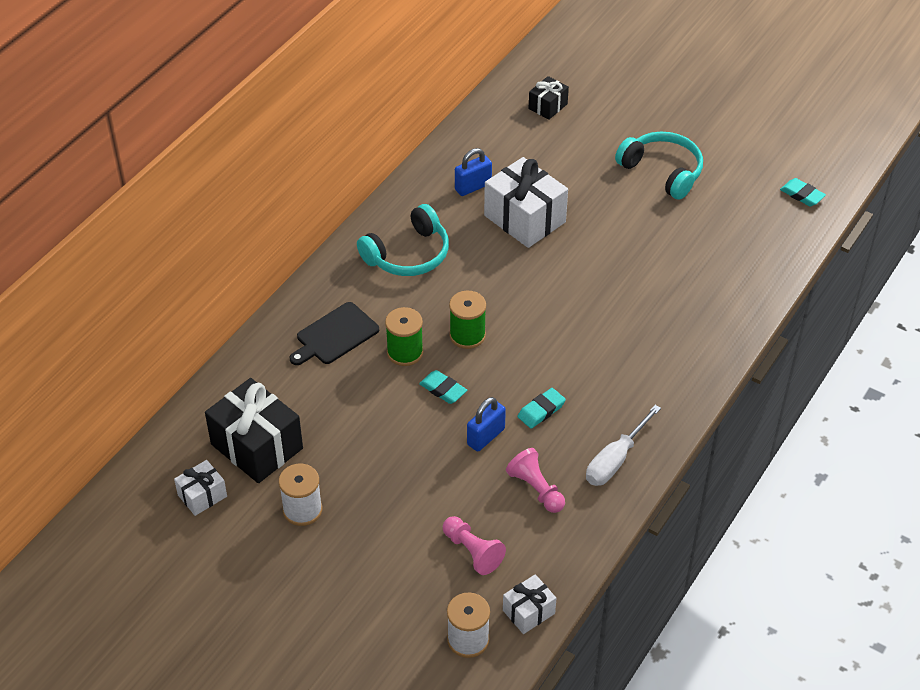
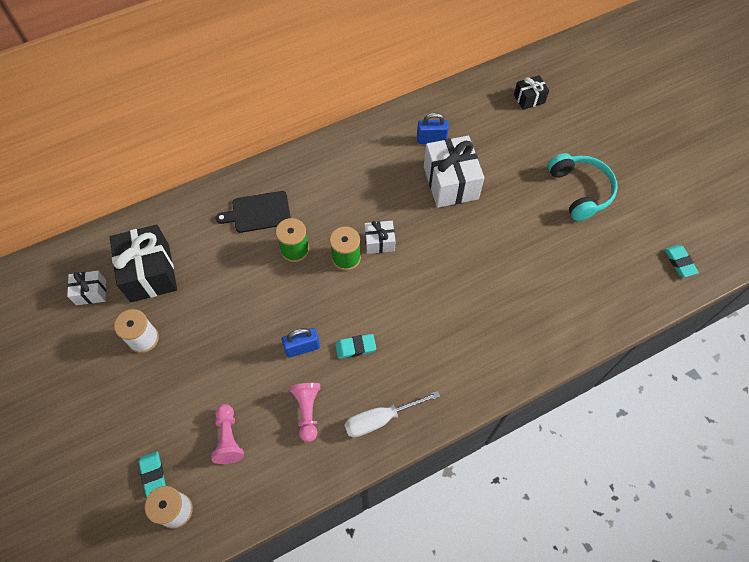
camera: 30 degrees right, 15 degrees up
(408, 254) = (350, 173): turquoise headphones -> none
(443, 389) = (299, 293): turquoise eraser -> turquoise eraser (153, 474)
(528, 612) = (231, 513): white gift -> white gift (379, 242)

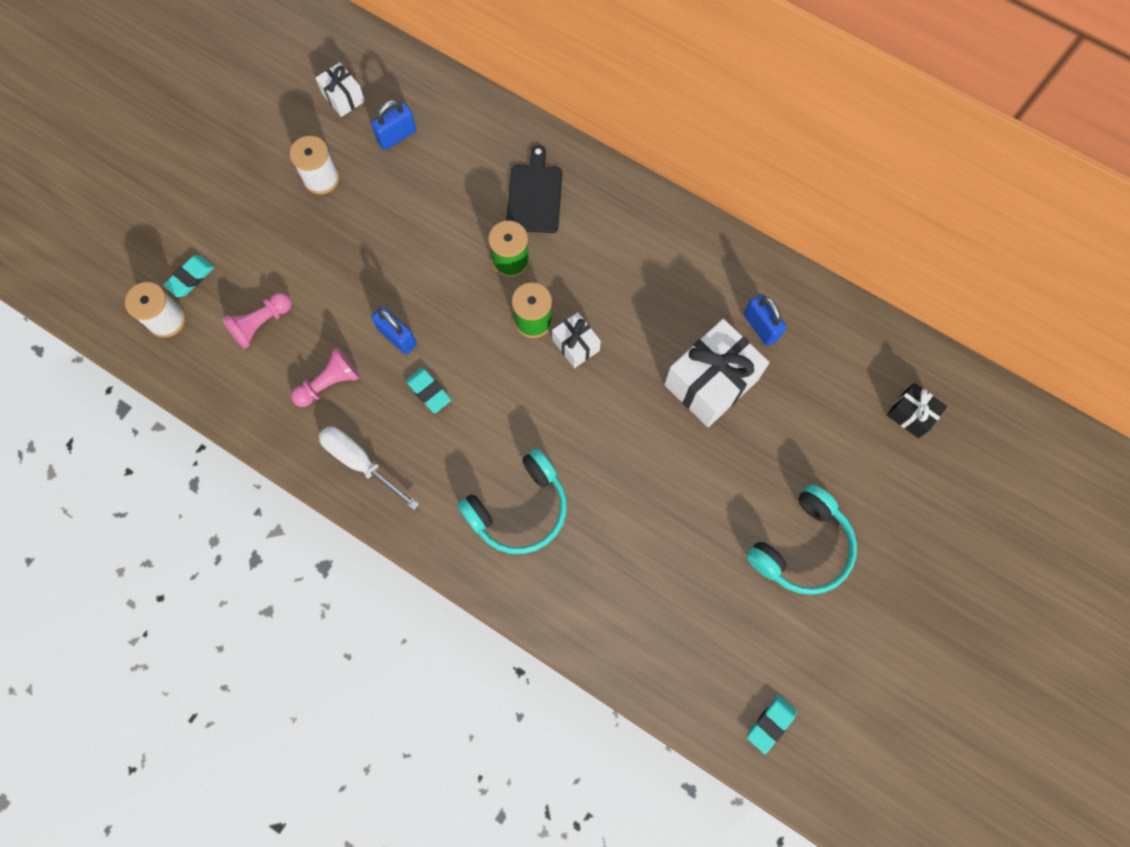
camera: 60 degrees right, 10 degrees up
(150, 273) = (397, 136): black gift -> blue padlock
(258, 212) = (535, 195): black cutting board -> black cutting board turned 45 degrees clockwise
(472, 332) = (519, 509): none -> turquoise headphones

